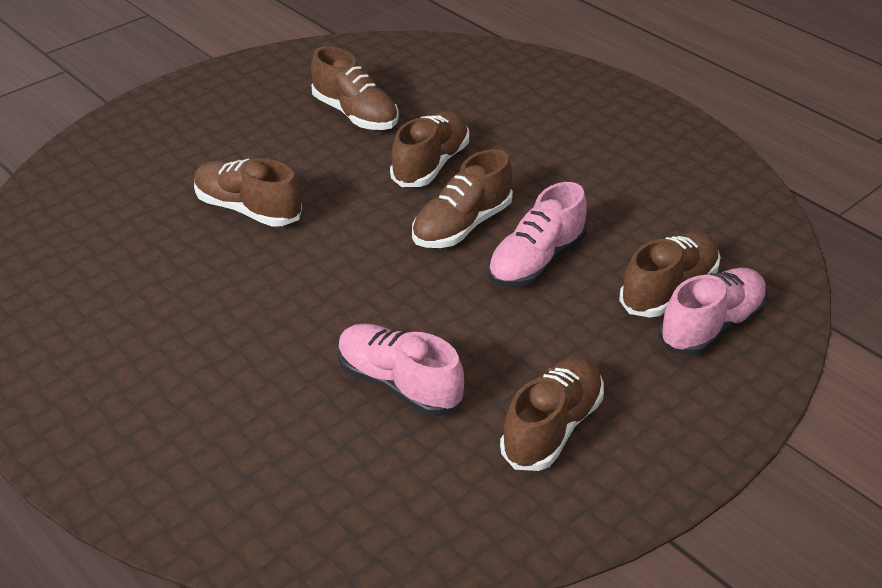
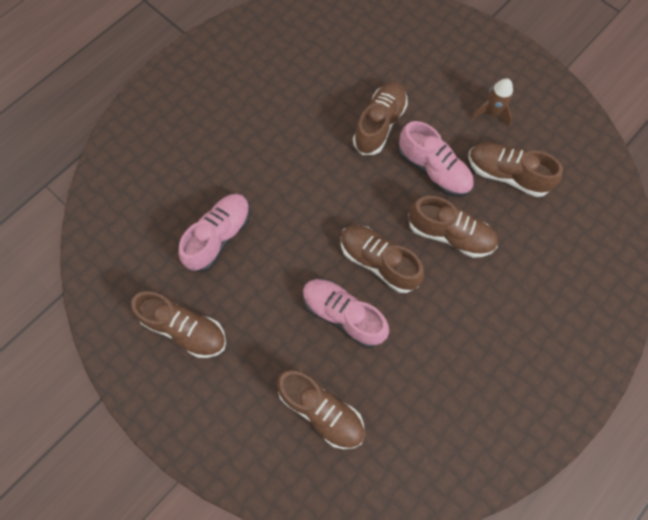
camera: 85 degrees right, 30 degrees up
(262, 116) = (491, 113): none -> brown rocket
(355, 114) = (506, 174): brown shoe -> brown shoe turned 75 degrees clockwise
(711, 326) = (283, 439): pink shoe -> pink shoe (433, 170)

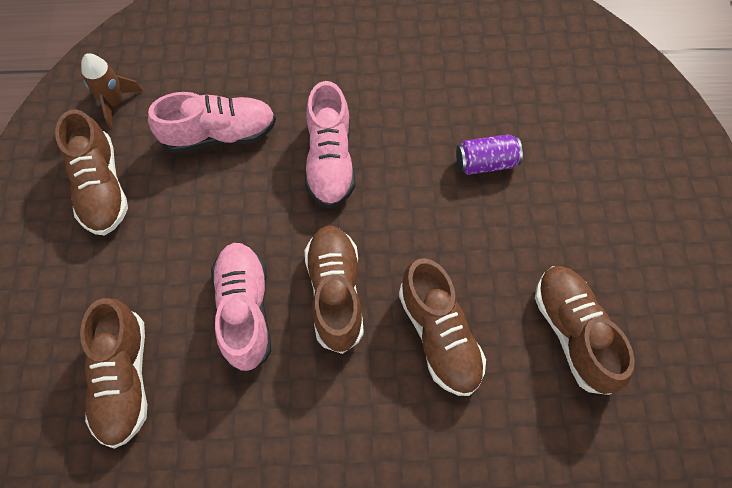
camera: 45 degrees right, 5 degrees down
(379, 124) = (485, 163): brown shoe -> purple can
(433, 170) = (494, 255): pink shoe -> pink shoe (330, 160)
(491, 113) = (626, 254): brown rocket -> brown rocket (115, 103)

